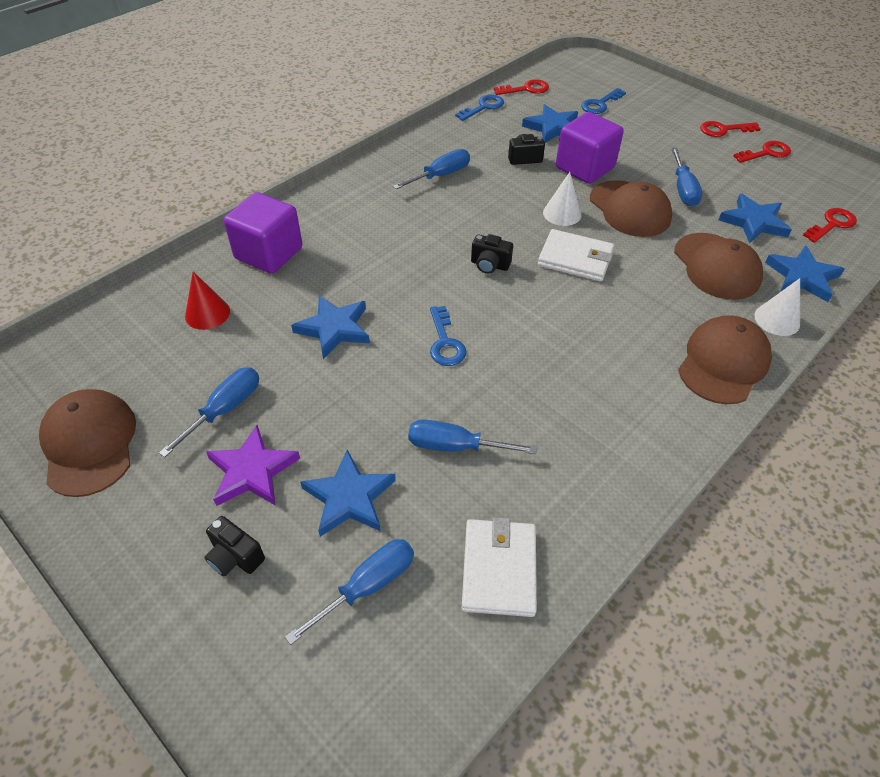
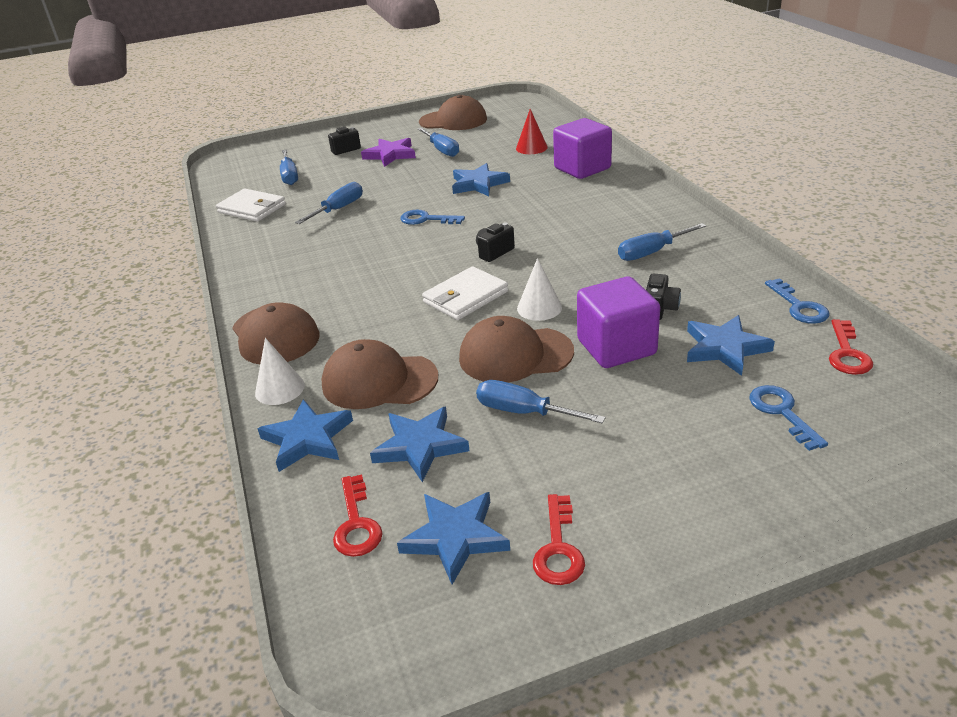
camera: 120 degrees right, 15 degrees down
(349, 497) = (343, 176): blue star -> blue star (455, 538)
(441, 175) = (651, 252): blue screwdriver -> blue screwdriver turned 75 degrees clockwise
(723, 130) = (651, 527): red key -> none

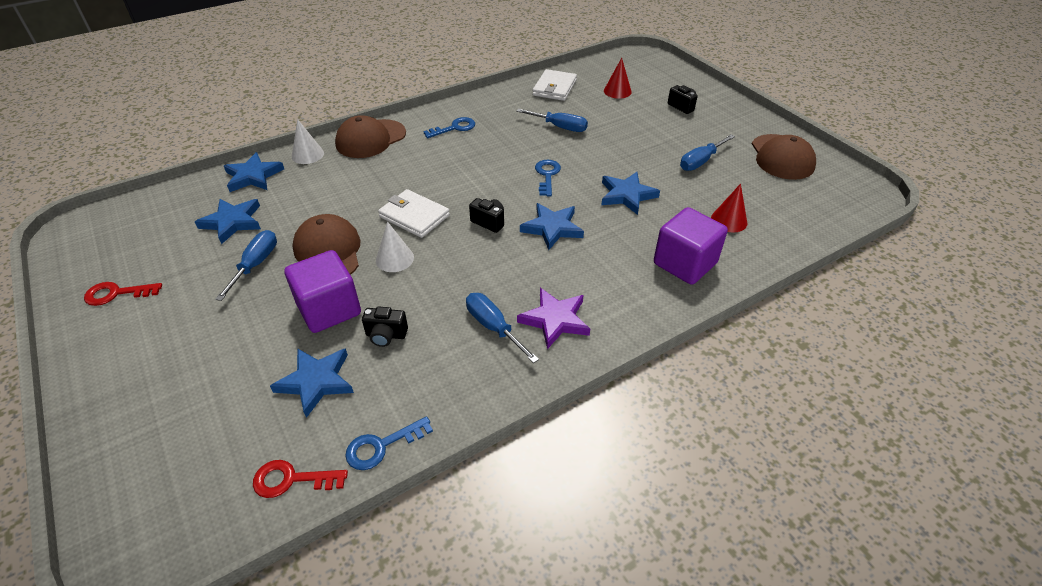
camera: 75 degrees right, 10 degrees up
(289, 176) = (617, 91): blue screwdriver -> red cone
(356, 524) = (171, 209): red key -> none
(379, 381) = (307, 193): brown cap -> none
(390, 155) = (678, 133): purple star -> purple star (555, 320)
(455, 538) = (144, 249): blue star -> blue star (552, 228)
(782, 412) = (215, 418): blue key -> blue key (454, 128)

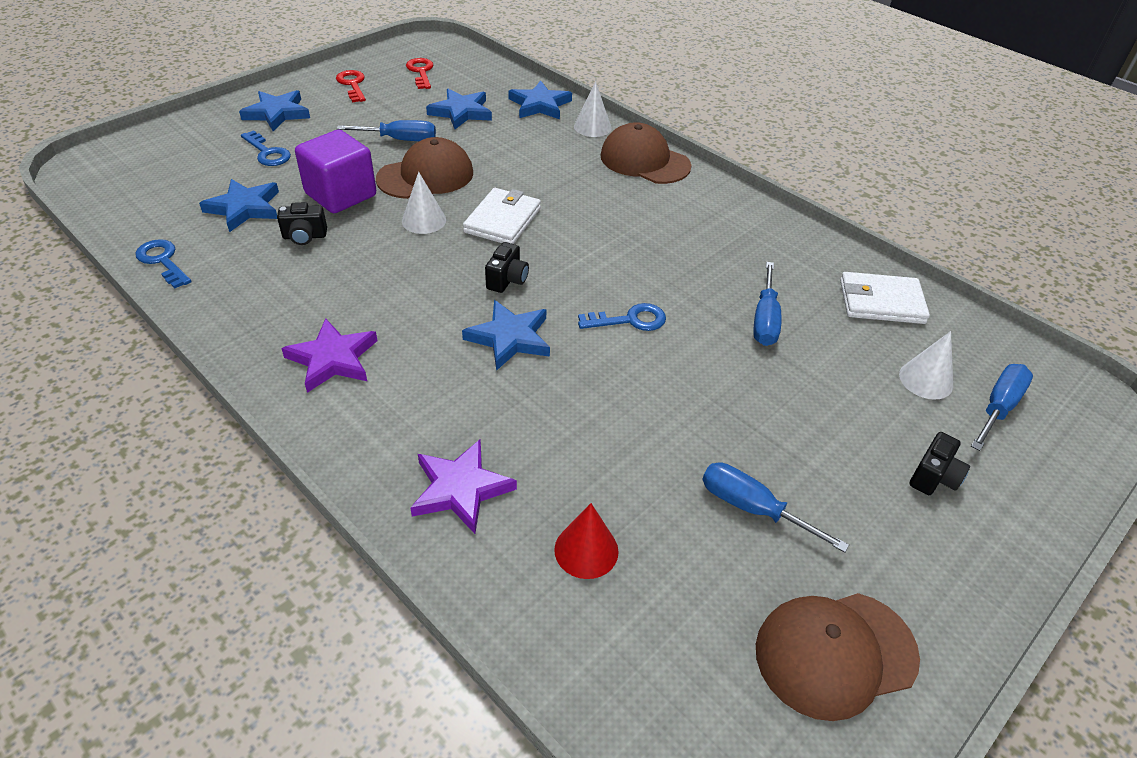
camera: 75 degrees right, 0 degrees up
(291, 480) = (135, 220): red key -> red key (421, 72)
(386, 335) = (304, 237): black camera -> black camera turned 90 degrees counterclockwise
(454, 128) = (705, 220): blue key -> blue key (268, 153)
(493, 327) = (319, 310): blue screwdriver -> blue screwdriver (998, 407)
(617, 91) = (926, 380): red cone -> white cone
(627, 195) = (612, 411): blue star -> blue star (277, 113)
(685, 263) = (461, 489): purple cube -> purple star

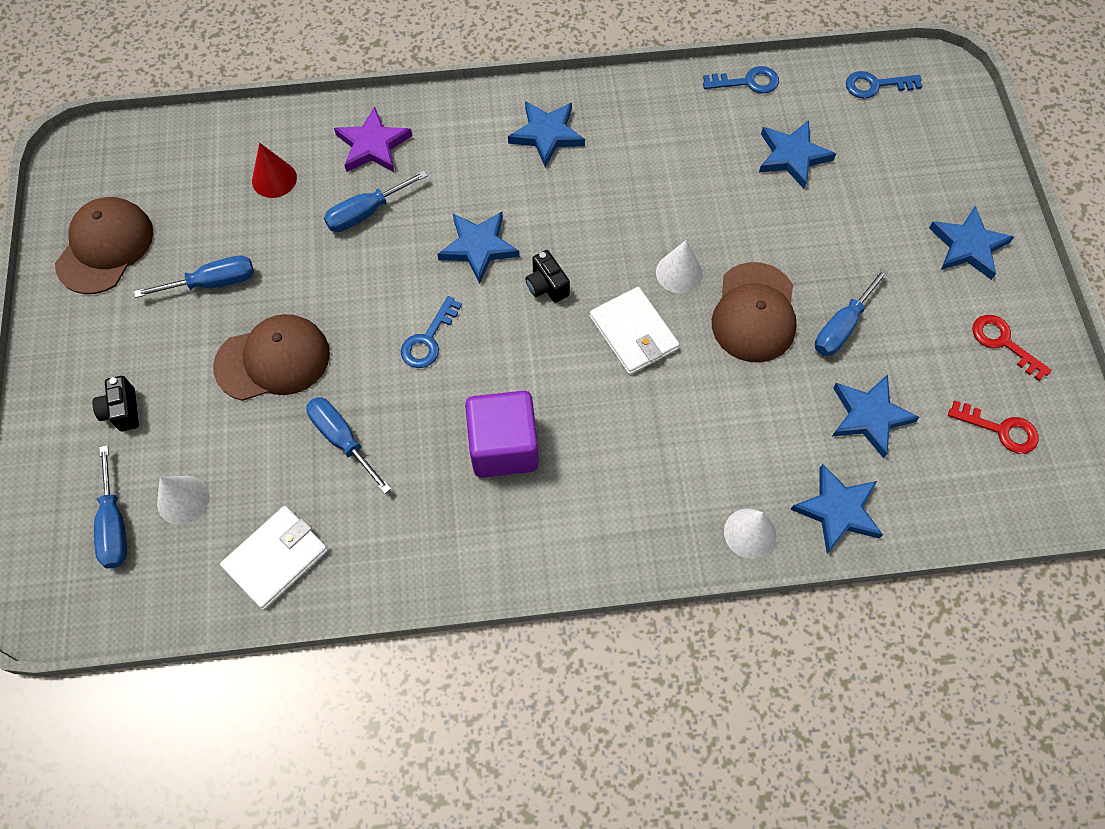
camera: 130 degrees right, 20 degrees up
(268, 153) = (884, 207): blue key -> blue key (875, 85)
(304, 237) = (716, 179): black camera -> none
(333, 359) = (547, 134): purple star -> blue star
(341, 195) = (767, 231): purple cube -> purple cube (503, 447)
(352, 84) = (1003, 343): red key -> red key turned 150 degrees counterclockwise
(550, 439) = (366, 212): none -> blue screwdriver
(644, 161) = (643, 535): brown cap -> brown cap (273, 360)

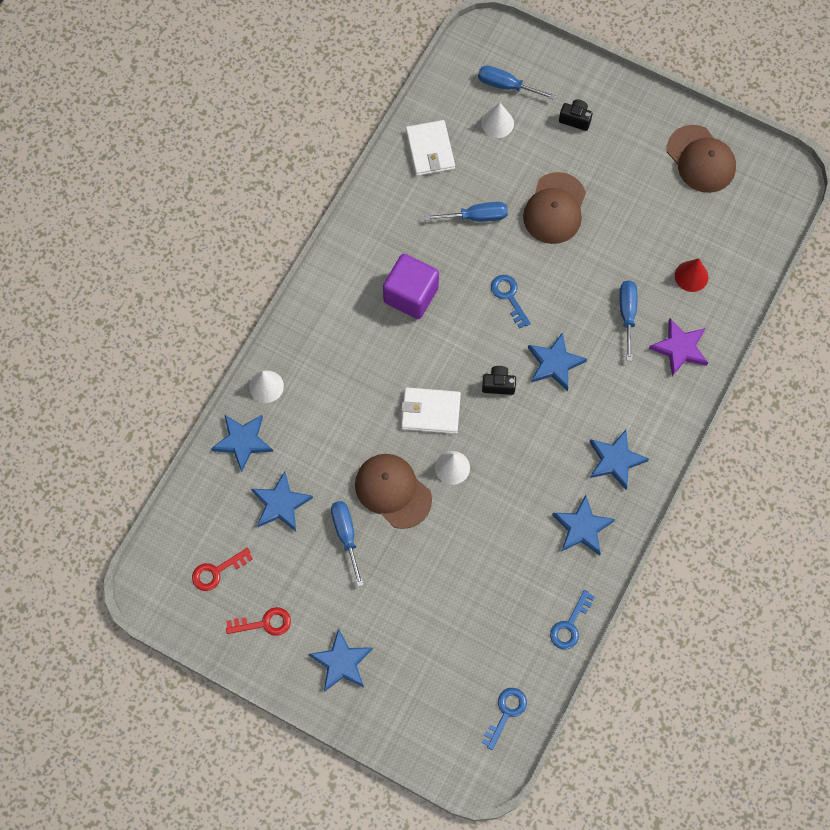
camera: 125 degrees right, 5 degrees up
(213, 283) = (633, 204): blue screwdriver -> none
(792, 156) = (488, 606): blue star -> blue star (582, 528)

